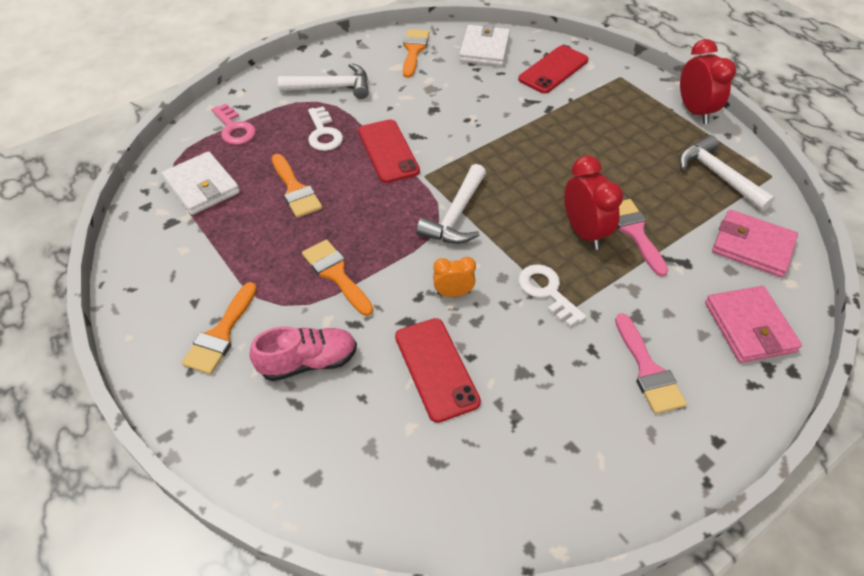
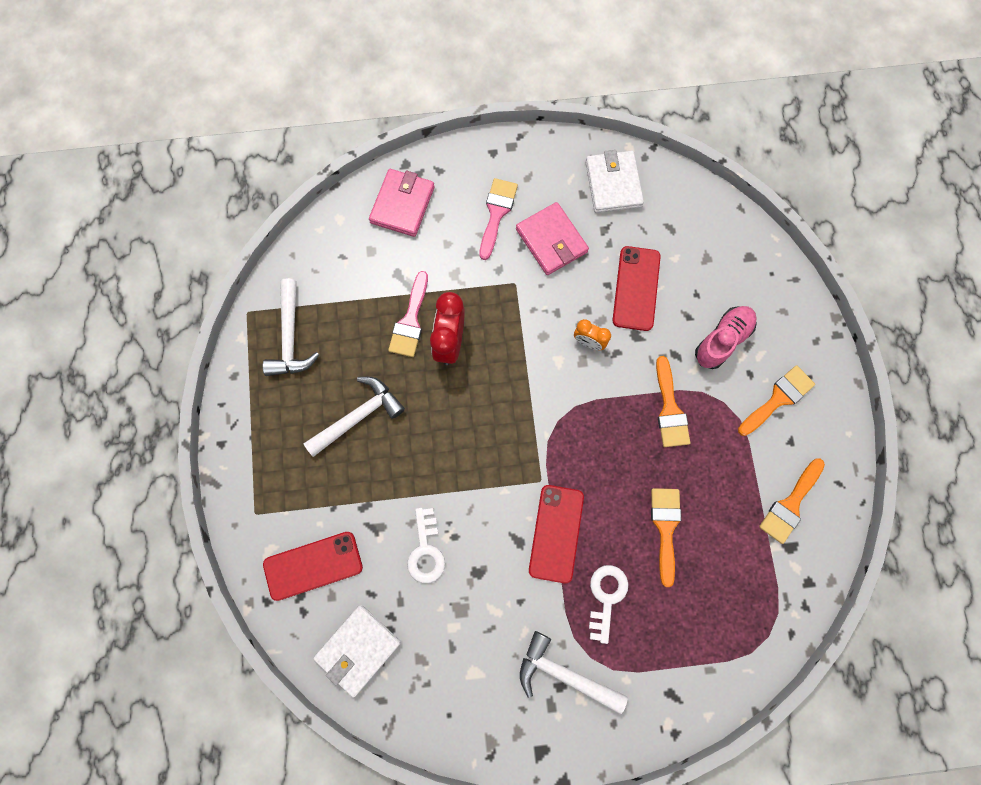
camera: 150 degrees left, 25 degrees up
(202, 186) = (750, 582): white wallet -> white wallet (613, 184)
(234, 129) = (693, 658): pink key -> none
(308, 362) = (722, 340): pink shoe -> pink shoe turned 120 degrees clockwise
(414, 50) = (438, 695): orange brush -> orange brush (790, 504)
(456, 216) = (541, 417): white hammer -> white hammer (358, 416)
(547, 291) = (519, 306): white key -> white key (426, 551)
(694, 111) = (233, 421): red clock -> none
(752, 246) = (335, 260): pink wallet -> pink wallet (551, 241)

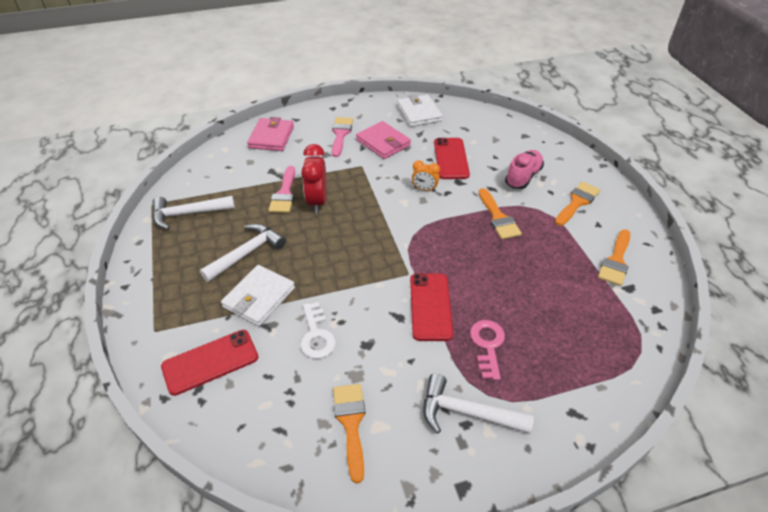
camera: 10 degrees left, 30 degrees down
(290, 337) = (187, 214): white hammer -> white hammer turned 90 degrees clockwise
(358, 649) = (259, 424): white wallet -> white wallet (259, 297)
(606, 597) = (487, 345): white key -> pink key
(665, 528) = (522, 290): orange brush -> orange brush (351, 423)

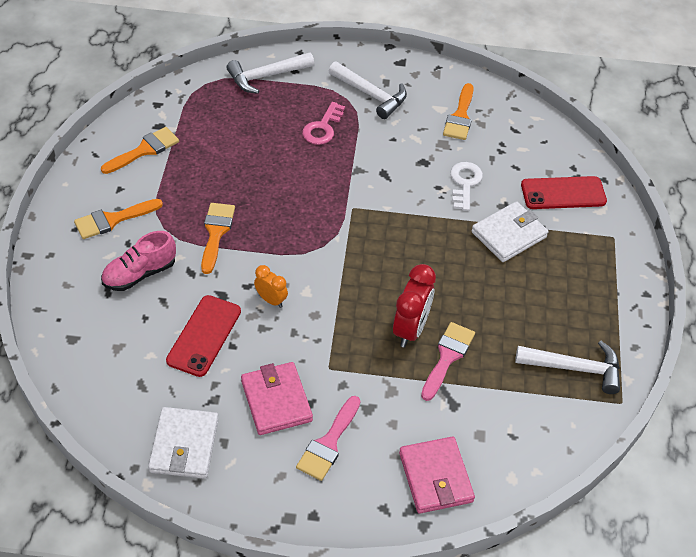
camera: 160 degrees left, 5 degrees up
(247, 253) = (511, 288): white hammer -> white hammer (266, 76)
(271, 137) = (435, 477): pink wallet -> pink wallet turned 45 degrees counterclockwise
(430, 306) = (350, 172): red phone -> none

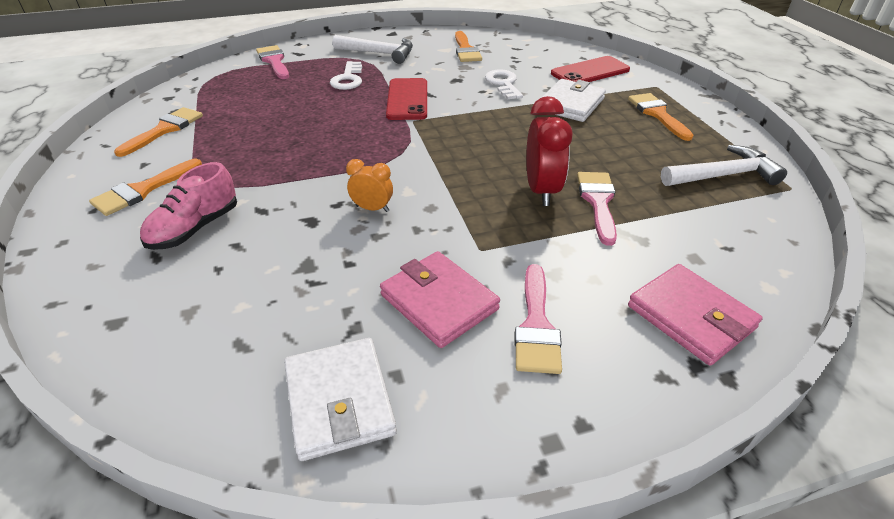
camera: 20 degrees left, 10 degrees down
(204, 336) = (307, 264): red phone -> red phone (407, 99)
(216, 233) = (276, 171): orange brush -> orange brush (657, 114)
(266, 76) = (274, 61): white hammer -> pink brush
(322, 128) = (348, 79): pink key -> white key

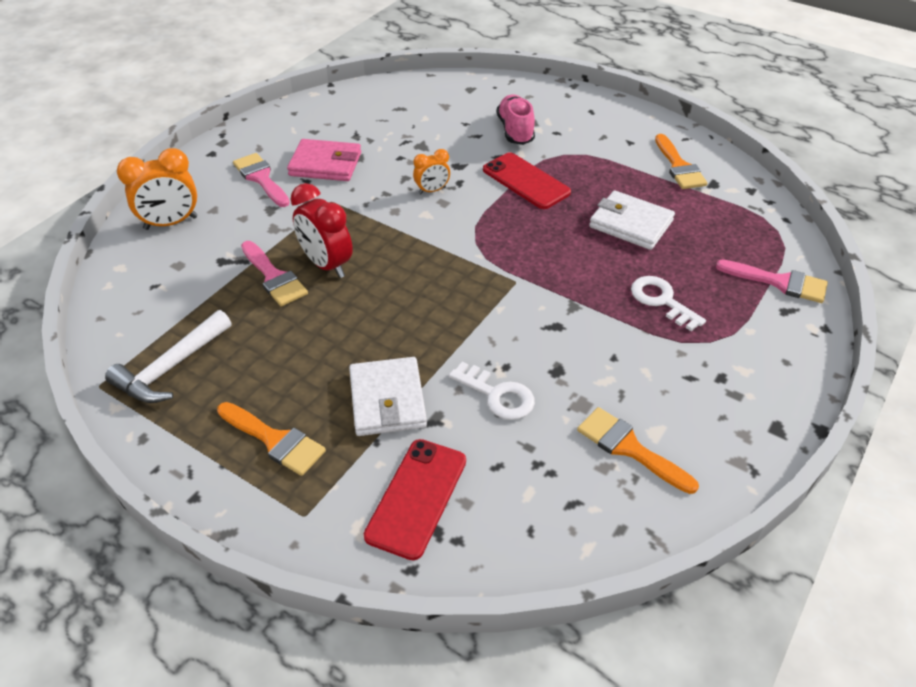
camera: 140 degrees right, 5 degrees up
(143, 190) = (590, 131): orange brush -> none
(339, 401) = (328, 114): white wallet -> white wallet (630, 224)
(379, 53) = (710, 368): white hammer -> none
(407, 99) = (559, 305): red phone -> red phone (525, 181)
(690, 317) = (171, 223): pink wallet -> orange clock

